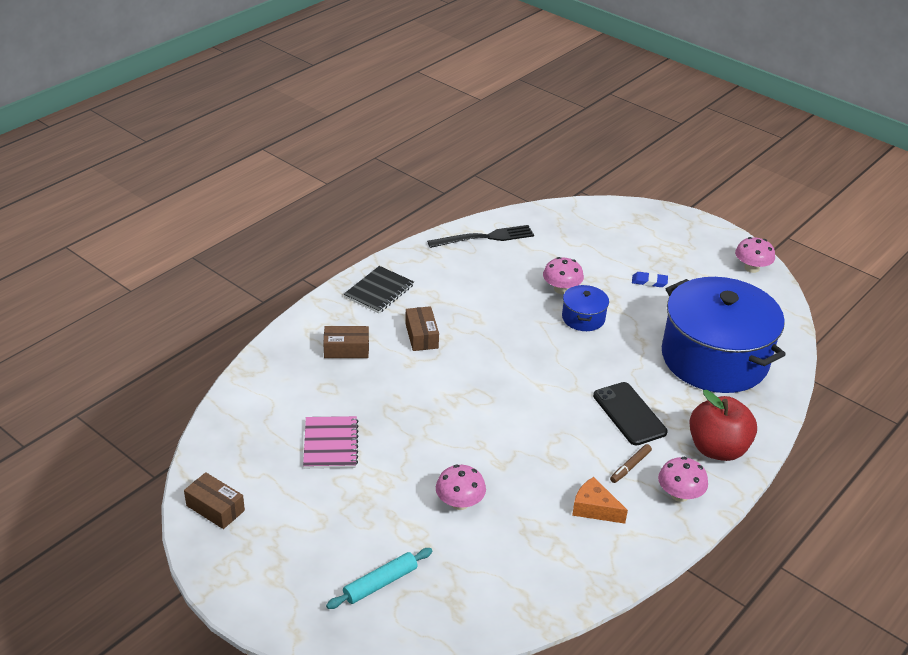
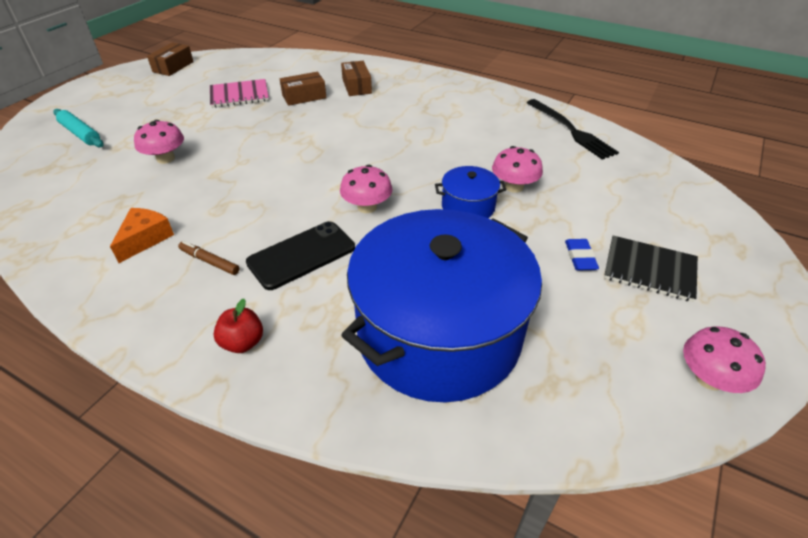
camera: 80 degrees right, 5 degrees up
(379, 291) = (443, 89): black notebook -> black notebook (649, 270)
(421, 336) = (389, 115): brown box -> brown box (304, 97)
(679, 494) = (158, 307): pink mushroom -> pink mushroom (367, 207)
(717, 449) = (243, 342): red apple -> red apple, size x0.50

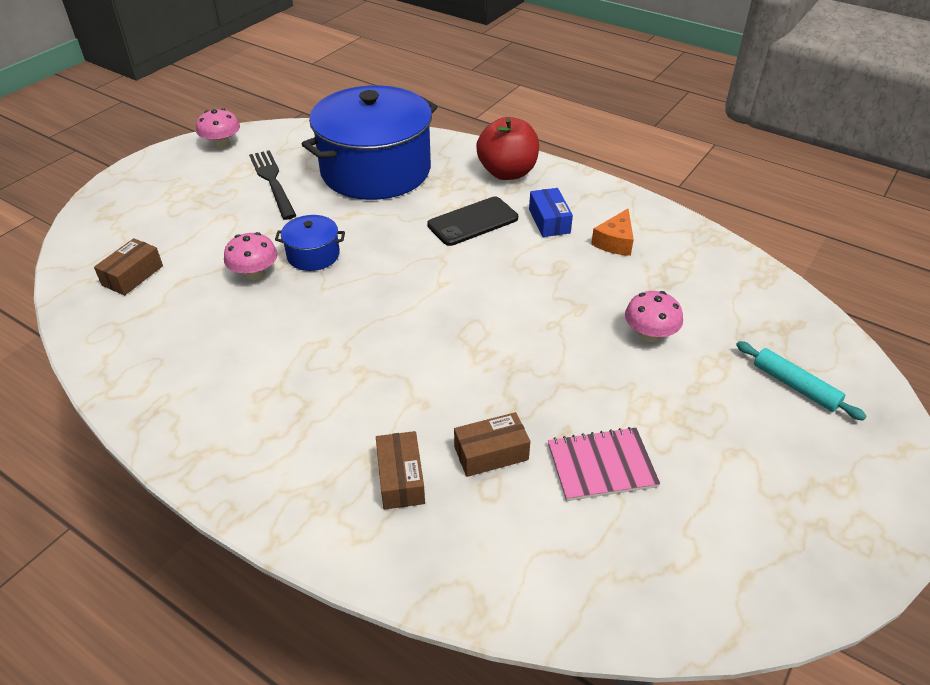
camera: 175 degrees left, 0 degrees up
(173, 67) = (773, 580): brown box -> brown box (132, 275)
(209, 261) = (549, 221): brown marker -> blue box
(243, 342) = (507, 172): red apple -> red apple, size x2.00
(367, 207) = (412, 260): pink mushroom -> none
(571, 130) = (125, 350): black fork -> black fork (272, 182)
(580, 257) = (243, 208): blue eraser -> none
(649, 270) = (196, 197): black notebook -> none

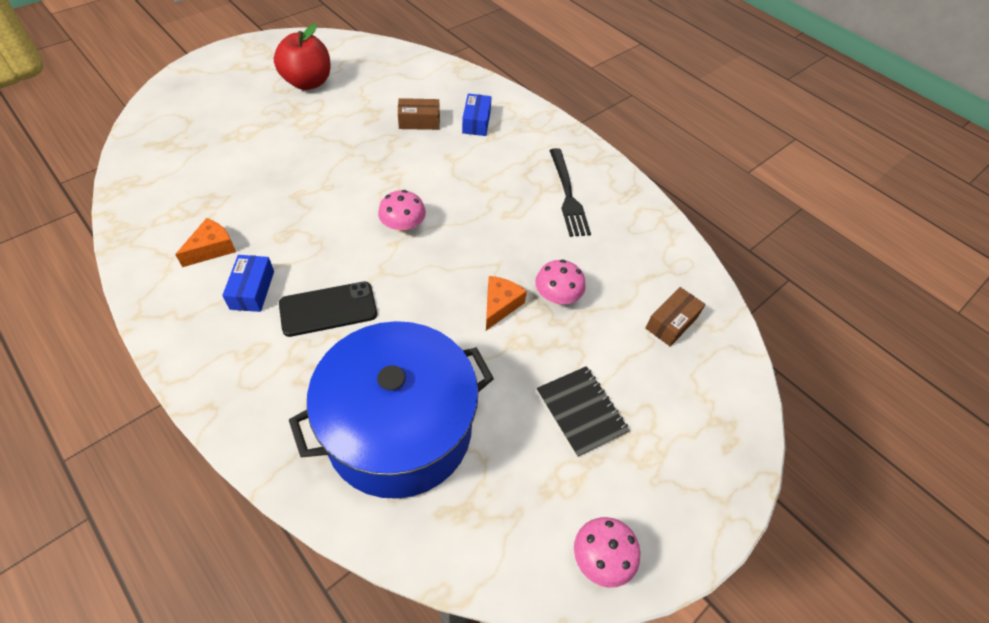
camera: 170 degrees left, 10 degrees up
(232, 202) = (581, 411): none -> black notebook
(272, 182) = (532, 440): black fork -> black fork (567, 195)
(313, 255) = (500, 305): blue pot -> orange cheese
(400, 478) = (476, 122): brown box -> blue box
(507, 172) = (243, 379): red apple -> red apple (307, 82)
(601, 465) = (360, 102): pink notebook -> none
(649, 334) = (263, 162): pink mushroom -> pink mushroom (403, 226)
(795, 386) = (204, 111): turquoise rolling pin -> none

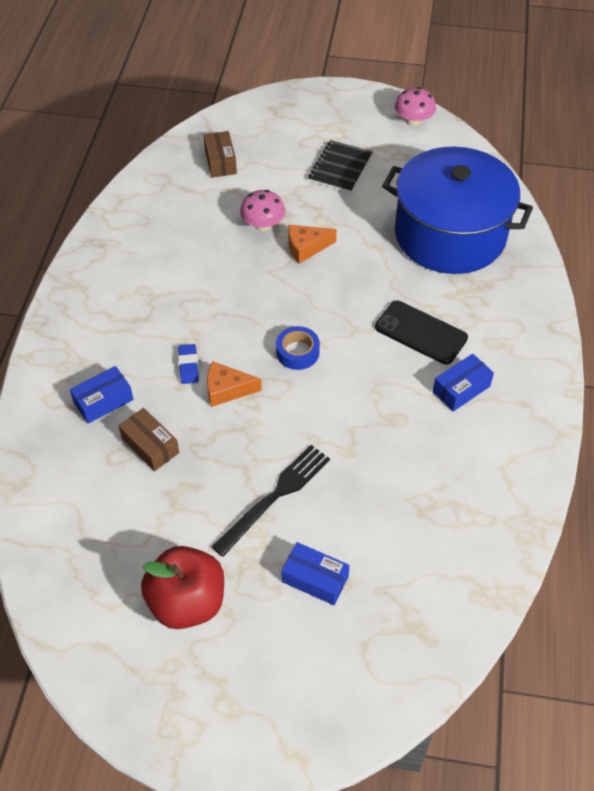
camera: 125 degrees left, 0 degrees up
(212, 248) = (463, 451): orange cheese -> orange cheese (227, 390)
(247, 128) = (315, 579): none -> blue box
(403, 226) = (297, 352): pink mushroom -> blue tape
(459, 169) = (188, 366): none -> blue eraser
(567, 195) = (144, 277): black fork -> black fork (275, 496)
(671, 323) = (220, 161): brown box -> brown box turned 75 degrees clockwise

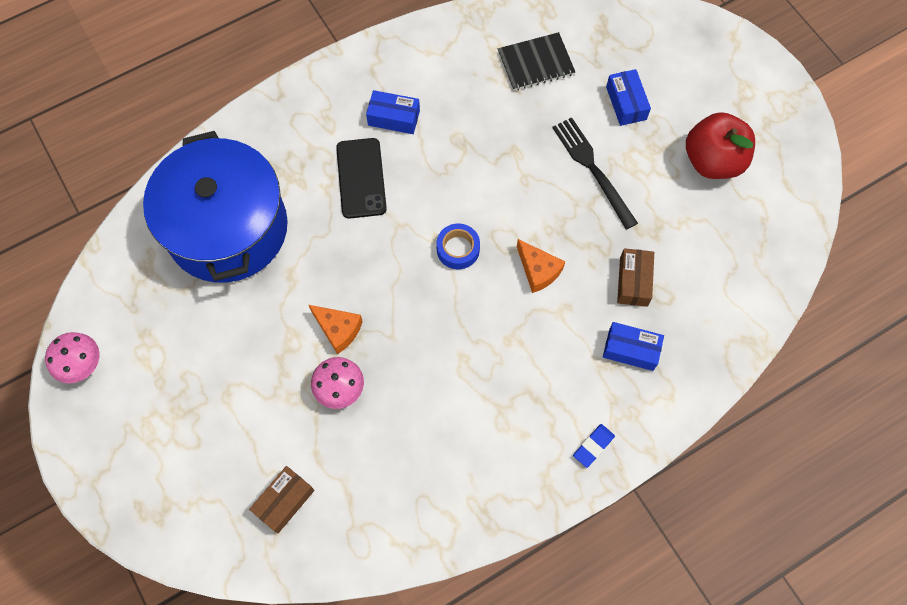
camera: 130 degrees left, 15 degrees up
(188, 366) = (542, 317): blue eraser -> blue eraser (593, 446)
(275, 496) = (592, 169): black fork -> black fork turned 60 degrees clockwise
(340, 168) = (207, 380): black notebook -> black notebook (536, 63)

